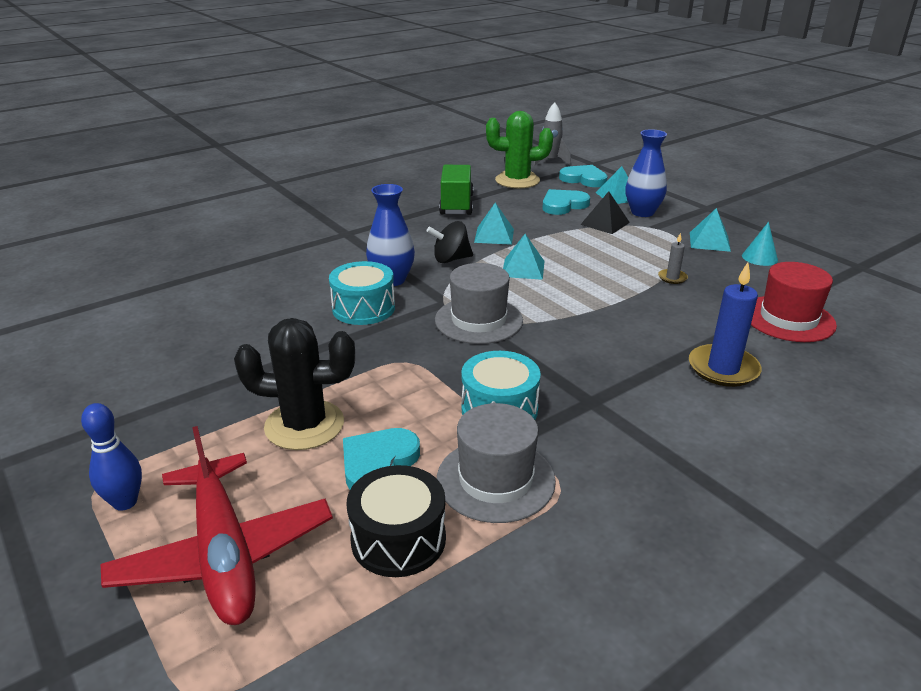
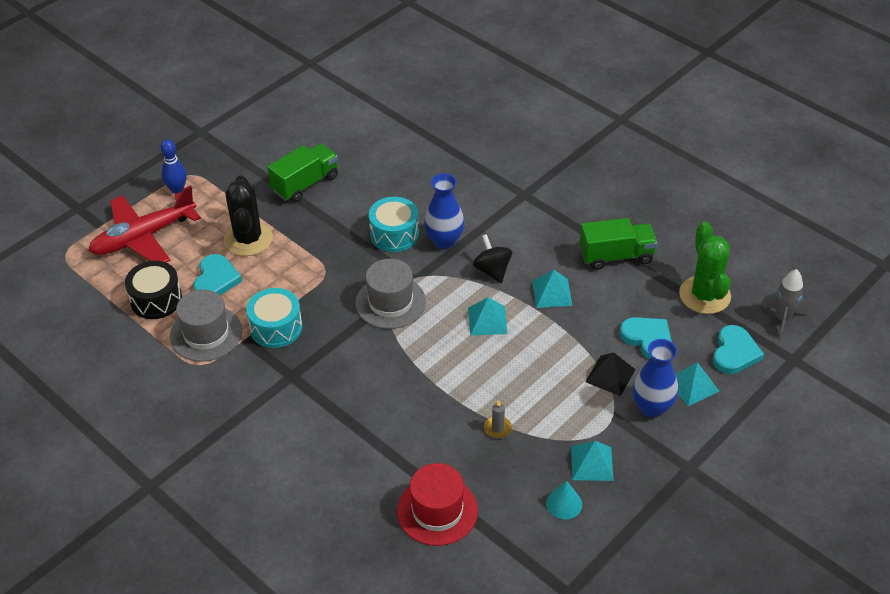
camera: 80 degrees right, 15 degrees up
(221, 366) = (305, 184): none -> green truck
(378, 463) = (216, 279): turquoise heart -> turquoise heart turned 75 degrees clockwise
(723, 369) = (346, 455): blue candle -> none

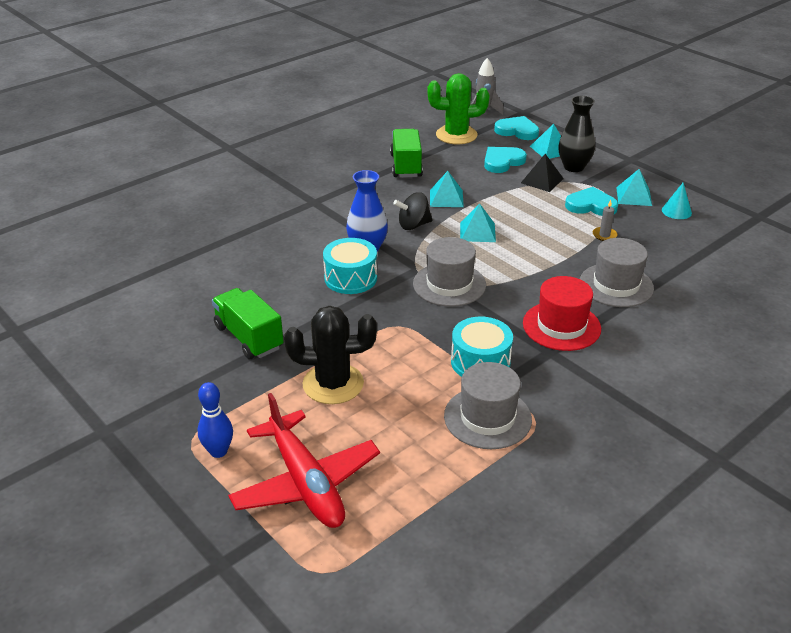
camera: 85 degrees left, 10 degrees down
(156, 300) = (427, 465): black drum -> none
(216, 279) = (398, 411): turquoise heart -> turquoise heart (591, 205)
(401, 432) = (616, 285): none -> grey hat
(437, 511) = (700, 270): red hat -> red hat (561, 326)
(652, 407) = (573, 167): blue vase -> black vase

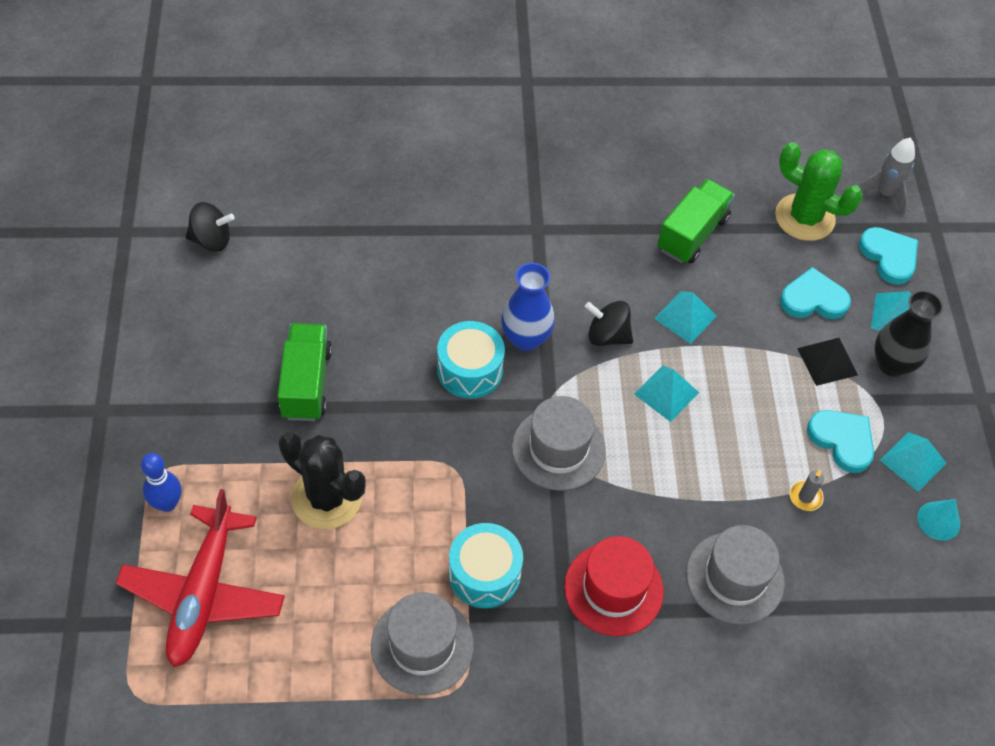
camera: 35 degrees right, 20 degrees up
(92, 303) = (212, 240): none -> black spinning top

